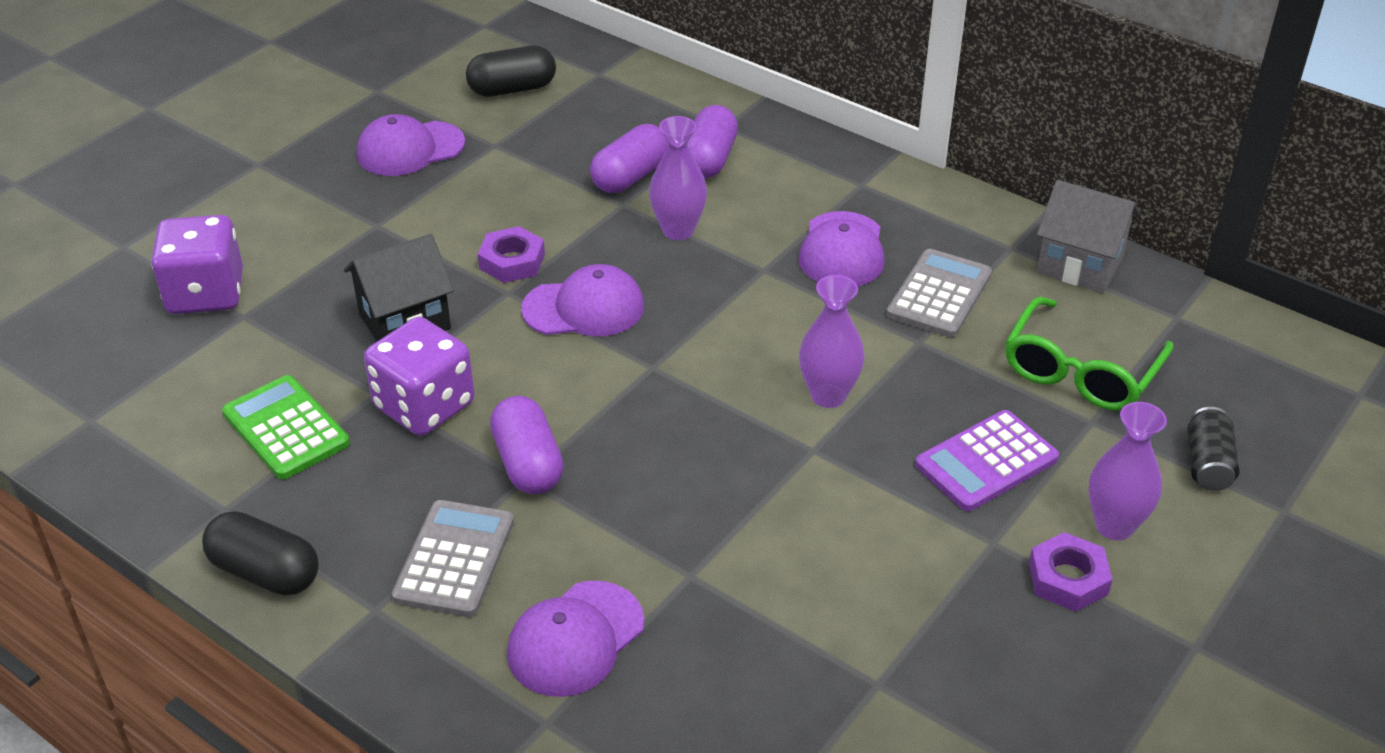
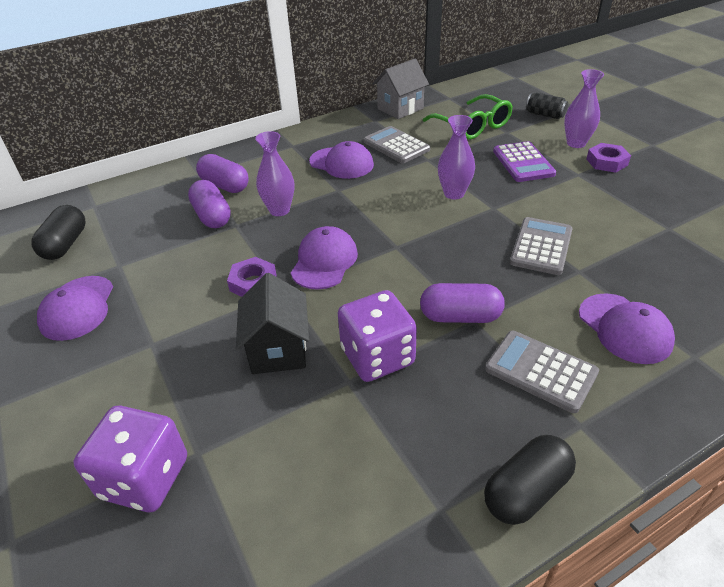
camera: 65 degrees left, 0 degrees up
(286, 428) = (360, 446): green calculator -> none
(733, 522) = (541, 246): none -> grey calculator

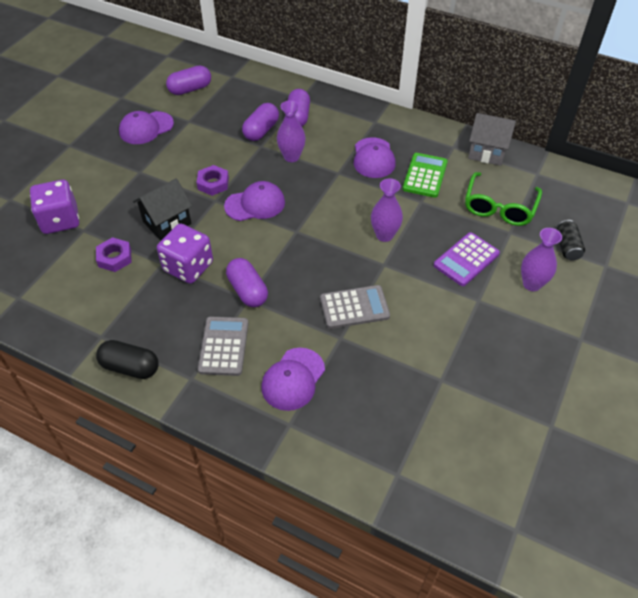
camera: 55 degrees right, 10 degrees up
(65, 244) = (190, 89): black capsule -> purple capsule
(396, 146) = (425, 176): grey calculator -> green calculator
(606, 162) = (516, 314): purple nut -> purple nut (114, 258)

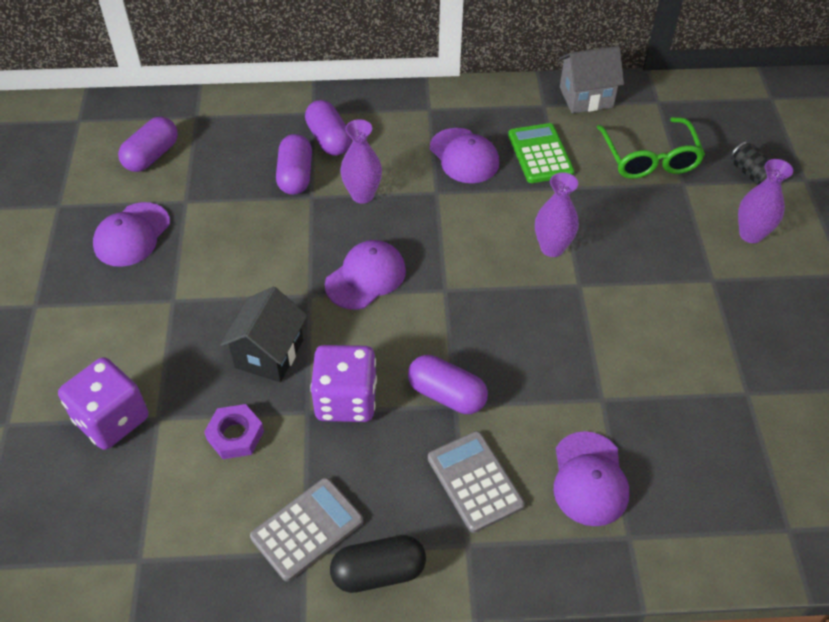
camera: 30 degrees left, 0 degrees up
(213, 183) = (288, 273): purple nut -> none
(354, 307) = (588, 354): grey calculator -> grey calculator (307, 529)
(466, 259) = (663, 237): purple calculator -> none

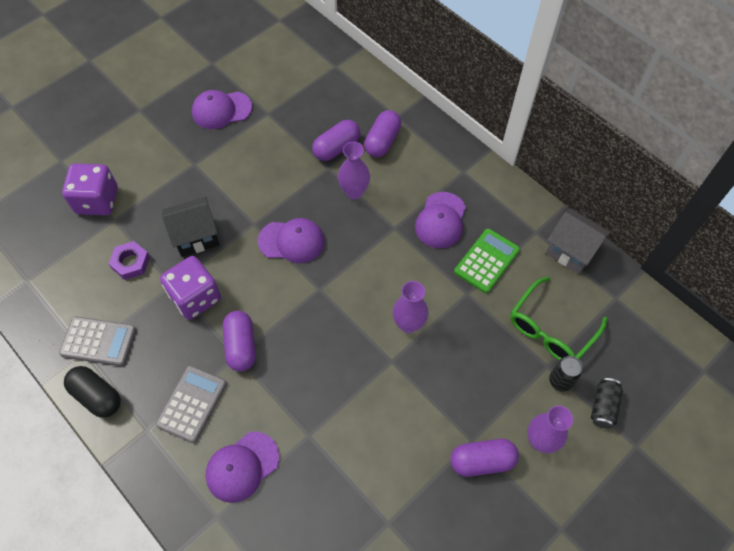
camera: 50 degrees right, 10 degrees up
(152, 156) = (285, 72): purple capsule -> purple capsule (482, 461)
(705, 185) = (560, 381): none -> black can

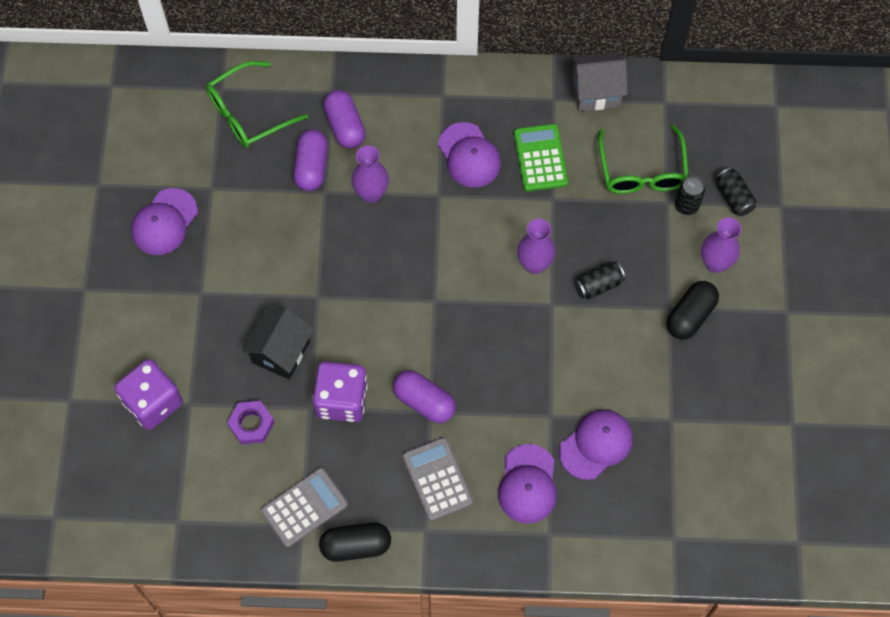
camera: 45 degrees left, 5 degrees up
(292, 241) = (367, 282): purple cap -> purple cap (596, 444)
(335, 90) = (248, 113): none -> green glasses
(437, 377) = (598, 285): none -> black can
(482, 461) = (690, 316): purple capsule -> black capsule

